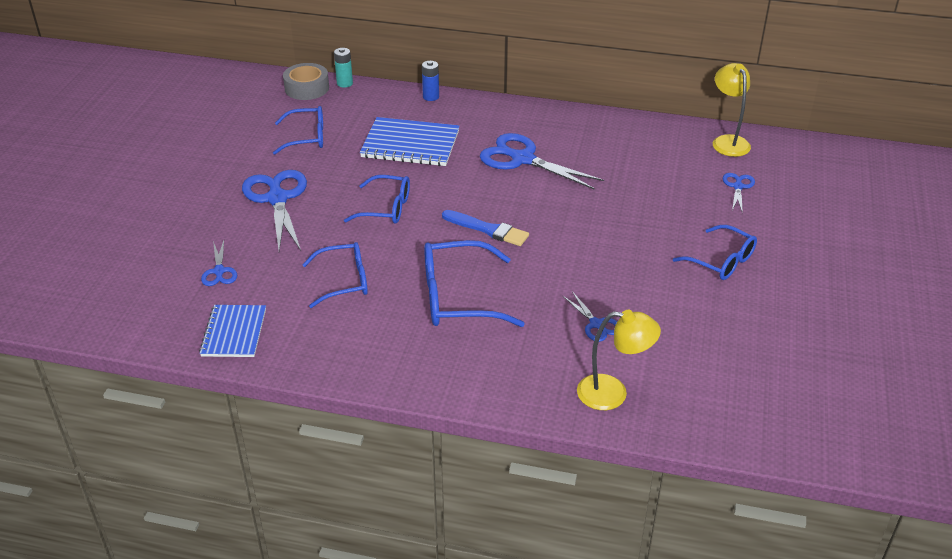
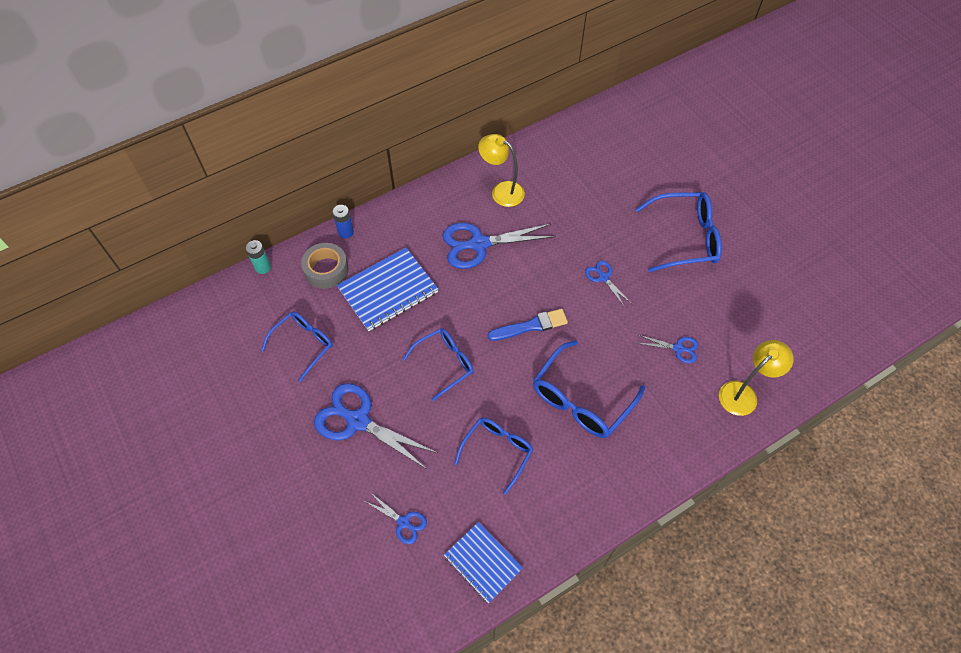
camera: 45 degrees left, 20 degrees up
(307, 88) = (238, 295): grey tape -> grey tape (326, 270)
(722, 261) = (685, 238): blue glasses -> blue glasses, size x1.51
(727, 141) = (581, 130): yellow lamp -> yellow lamp (501, 191)
(738, 187) = (628, 167): blue scissors -> blue scissors (603, 277)

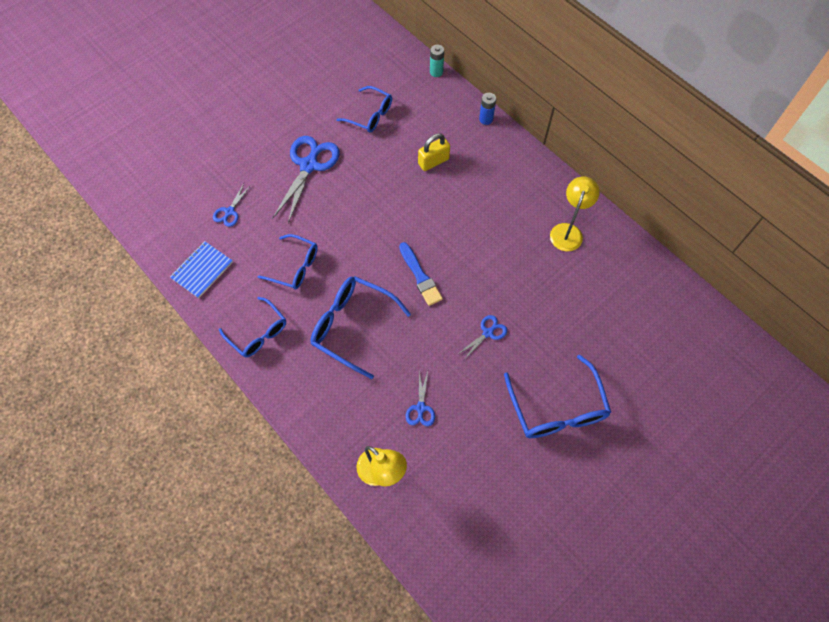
camera: 80 degrees right, 5 degrees up
(326, 270) = (444, 114): grey tape -> none
(388, 290) = (433, 161): blue notebook -> yellow padlock
(445, 363) = (370, 216): blue glasses -> blue glasses (258, 333)
(479, 244) = (500, 222): blue scissors -> none

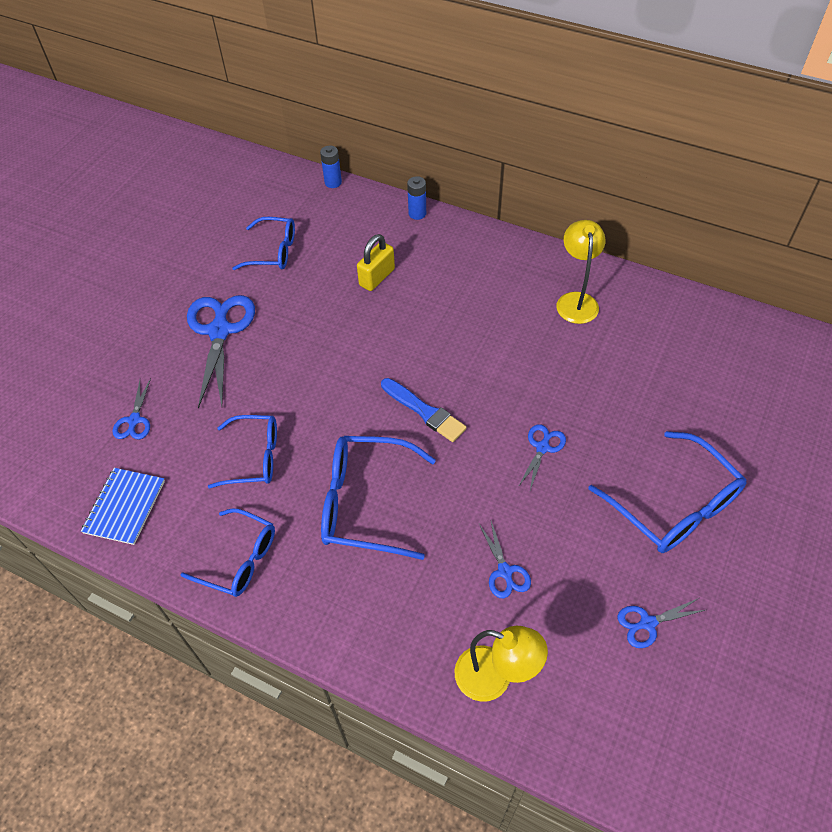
camera: 20 degrees left, 10 degrees down
(436, 72) = (333, 182): turquoise battery -> blue battery
(496, 479) = (647, 623): none -> blue scissors

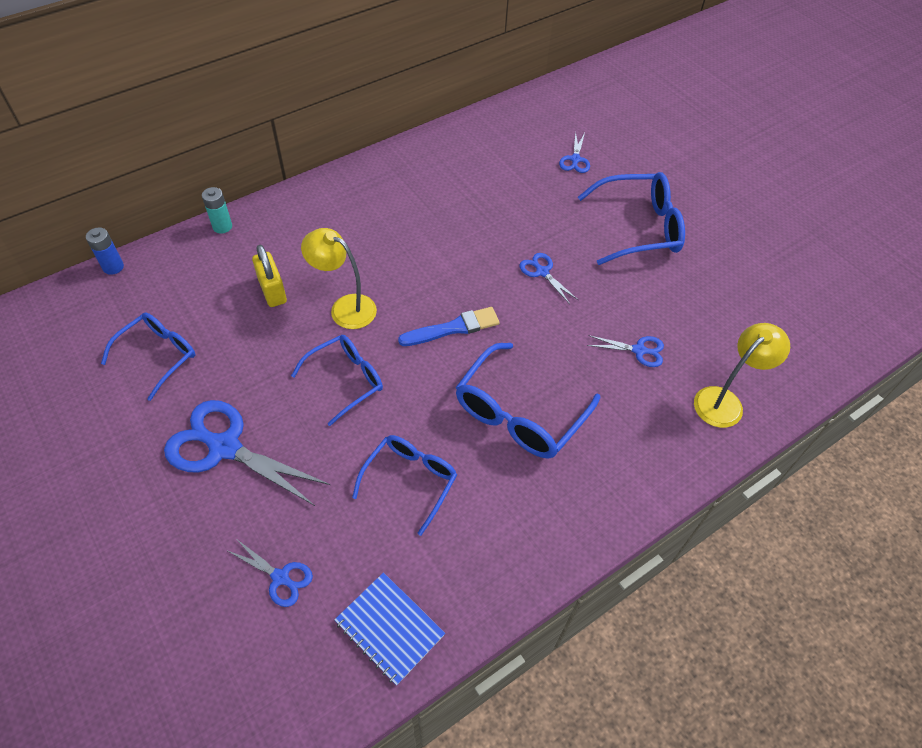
camera: 65 degrees left, 0 degrees up
(240, 559) = (519, 540): blue glasses -> blue glasses (346, 380)
(417, 213) = (222, 226): blue battery -> turquoise battery
(576, 300) = (416, 180): yellow lamp -> yellow lamp (345, 307)
(647, 623) = (723, 291): blue scissors -> blue scissors (575, 159)

